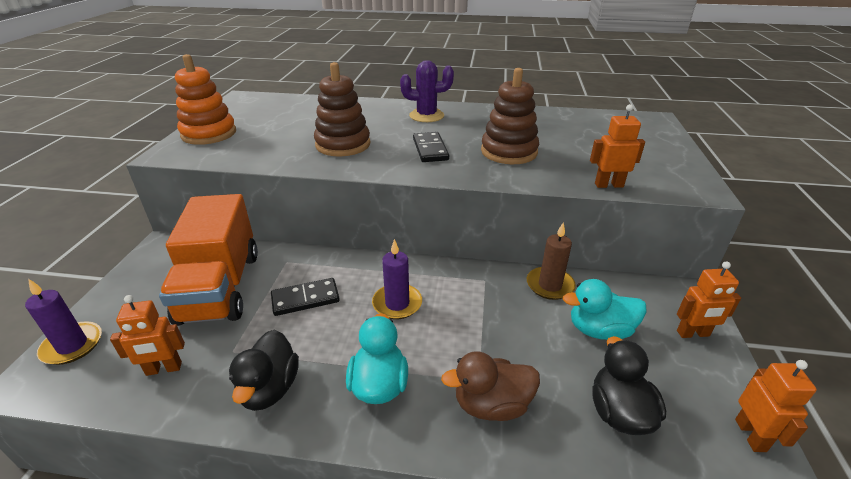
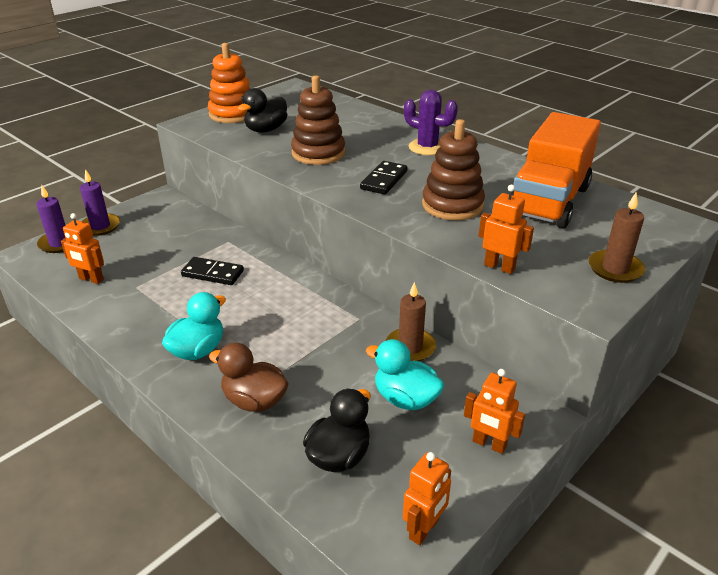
camera: 35 degrees right, 0 degrees up
(220, 287) = (169, 242): orange truck -> orange truck (549, 201)
(269, 389) = (133, 319): black duck -> black duck (266, 130)
(397, 303) = (270, 305): purple candle -> purple candle (100, 226)
(671, 159) = (615, 269): none -> brown candle

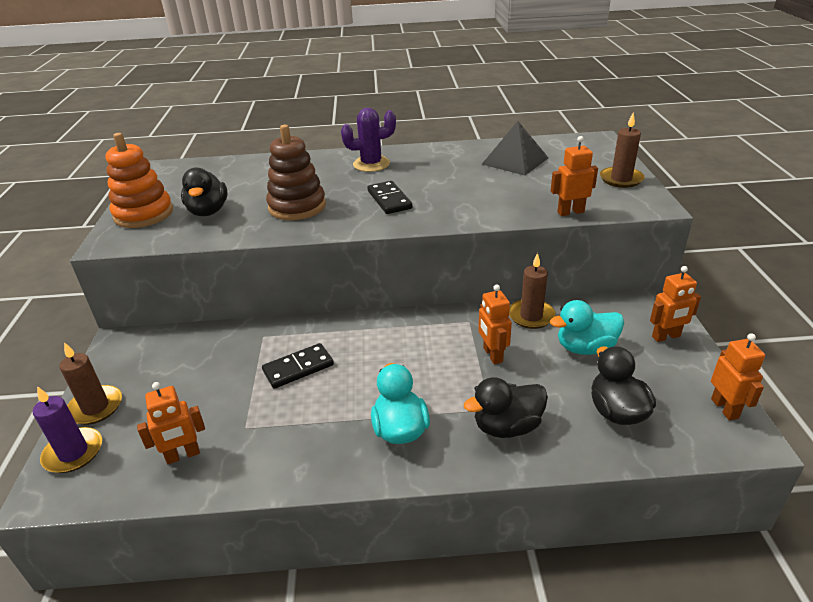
camera: 45 degrees left, 0 degrees up
(100, 226) = (95, 407): purple candle -> brown candle
(254, 401) = (507, 426): brown duck -> black duck
(331, 352) = (492, 355): none -> orange robot
(452, 205) = (468, 192): brown stacking toy -> none
(549, 201) = (515, 161): orange truck -> black pyramid

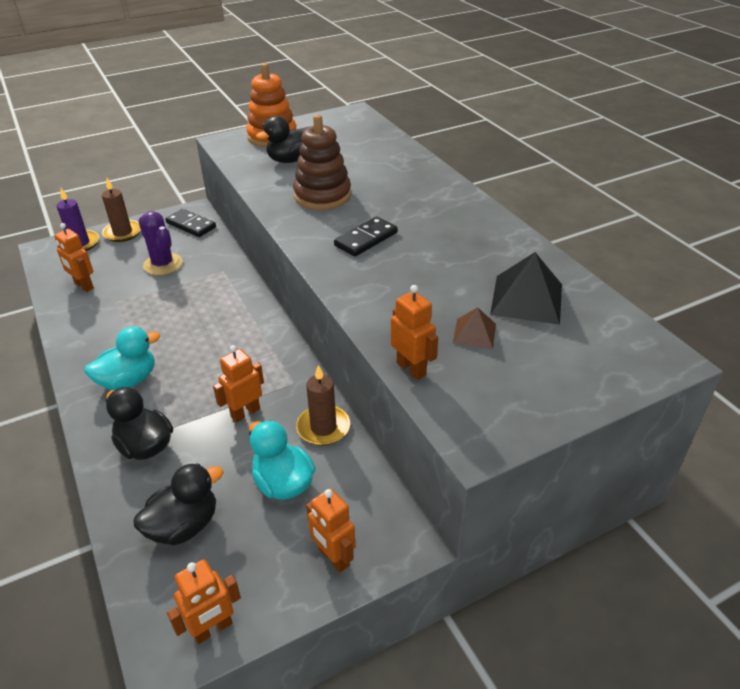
camera: 65 degrees right, 5 degrees up
(298, 368) = (189, 302): black domino -> black domino (191, 225)
(371, 164) = (440, 207): purple cactus -> purple cactus (163, 264)
(542, 184) = (474, 333): none -> brown pyramid
(621, 179) = (540, 401): brown candle -> none

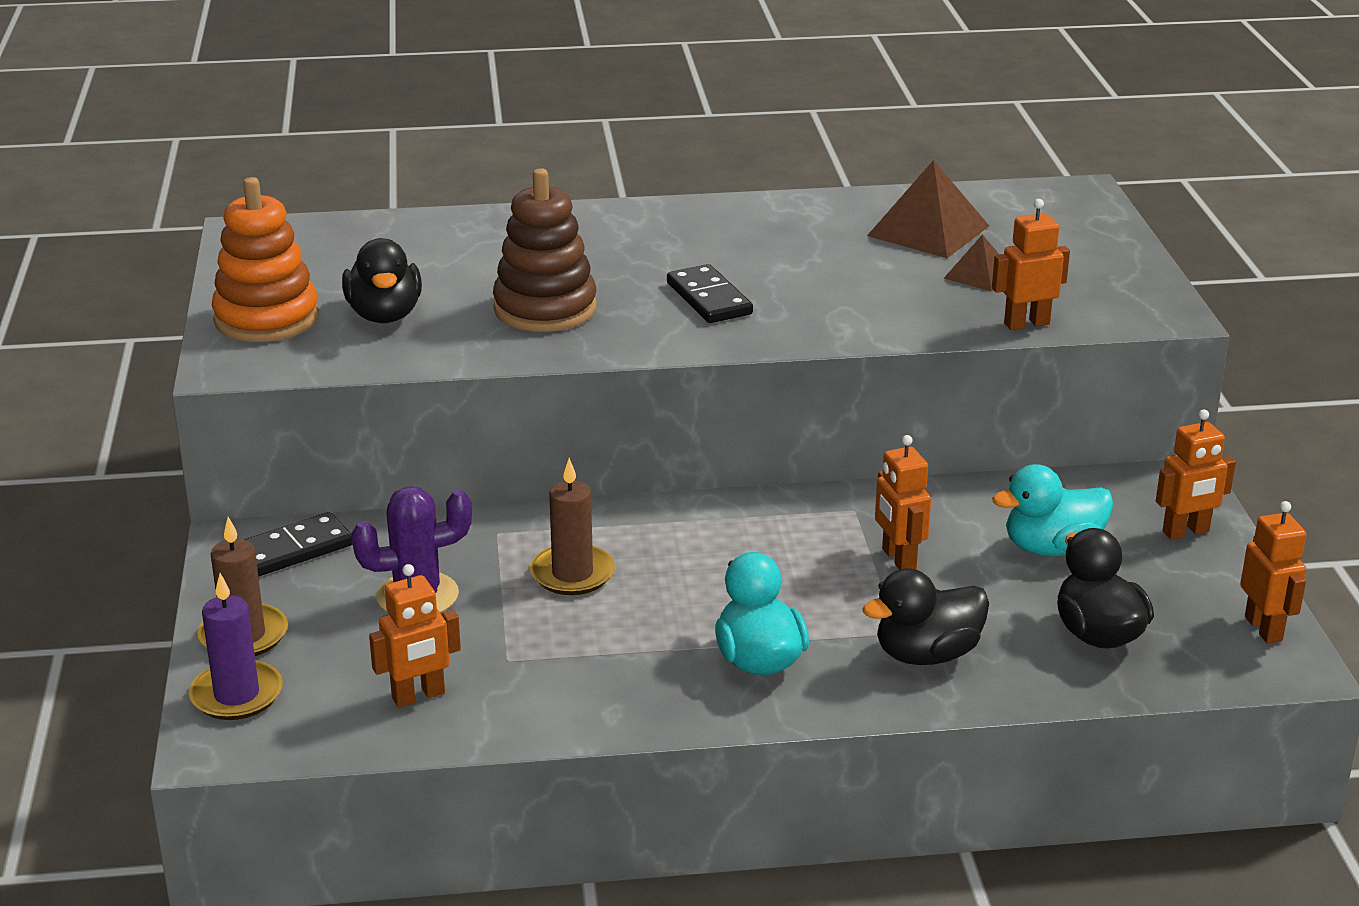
camera: 70 degrees left, 10 degrees down
(323, 427) = (961, 501): brown candle -> brown candle (572, 574)
(527, 299) = (928, 230): black pyramid -> brown pyramid

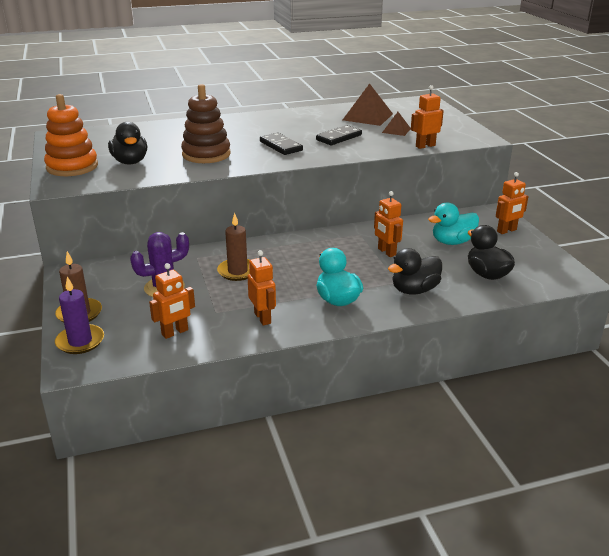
camera: 10 degrees left, 0 degrees up
(294, 550) = (98, 273): black domino -> black domino (339, 137)
(1264, 629) = (557, 265): orange robot -> orange robot (263, 318)

